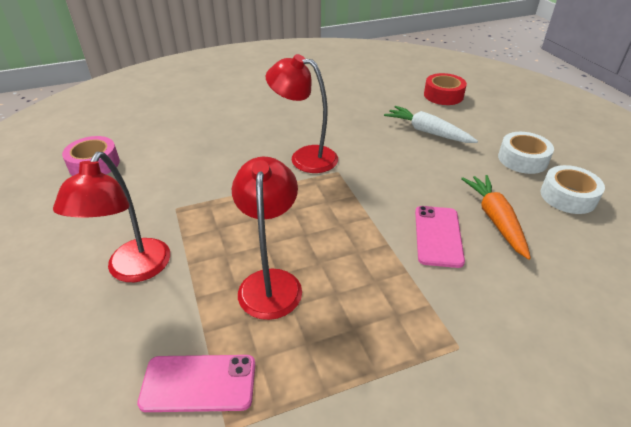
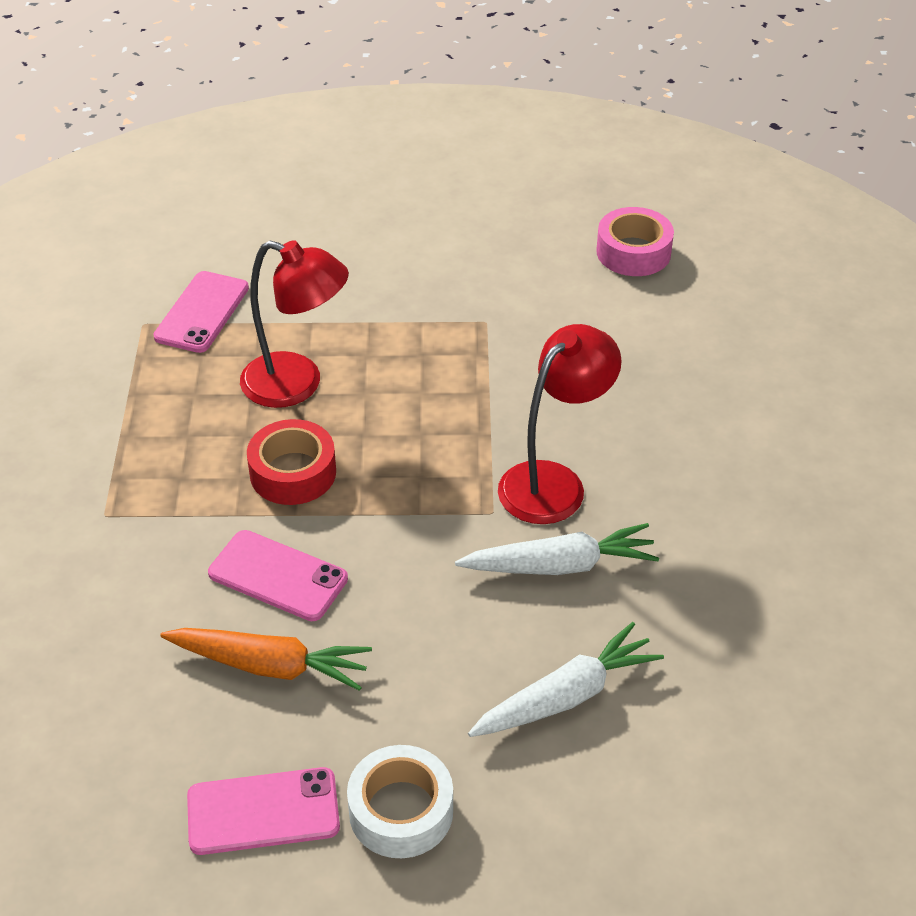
camera: 110 degrees right, 5 degrees up
(133, 270) = (384, 279): red lamp -> none
(358, 146) = (560, 565): none -> white carrot
(443, 95) = (720, 807): red tape -> red tape (293, 472)
(568, 196) = (263, 811): white tape -> pink phone

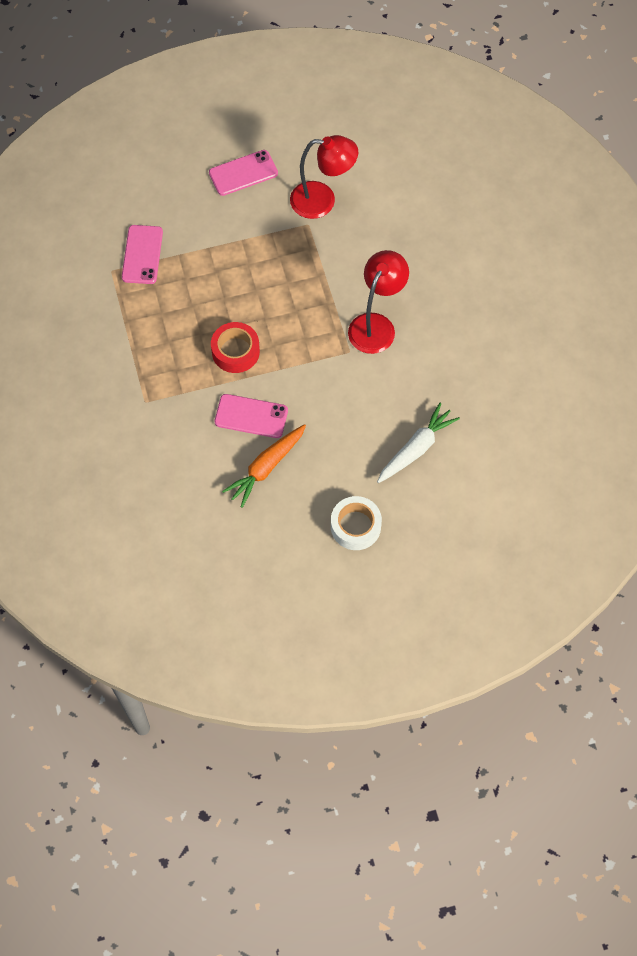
camera: 15 degrees left, 20 degrees up
(263, 811) = (291, 543): pink phone -> pink phone (243, 173)
(270, 666) = (266, 467): orange carrot -> orange carrot turned 135 degrees clockwise
(297, 385) = (216, 293): red lamp -> red lamp (322, 201)
(560, 565) = (393, 375): white carrot -> none
(633, 252) = (378, 153): pink tape -> none

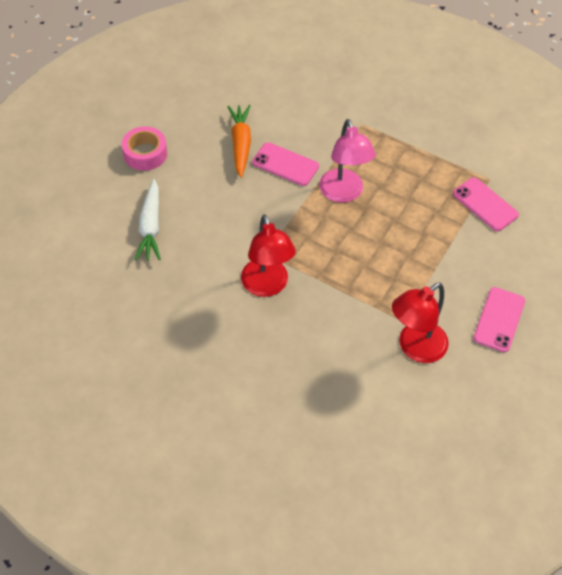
camera: 135 degrees right, 10 degrees down
(235, 351) = (343, 193): red tape -> pink lamp
(251, 416) = (285, 164): pink phone -> pink phone turned 60 degrees clockwise
(355, 526) = (145, 154): white tape -> pink tape

